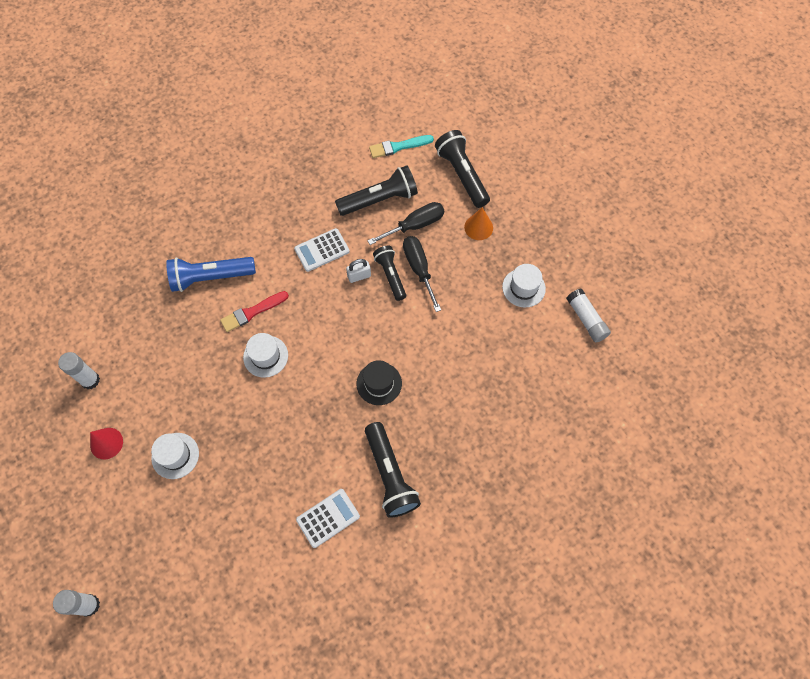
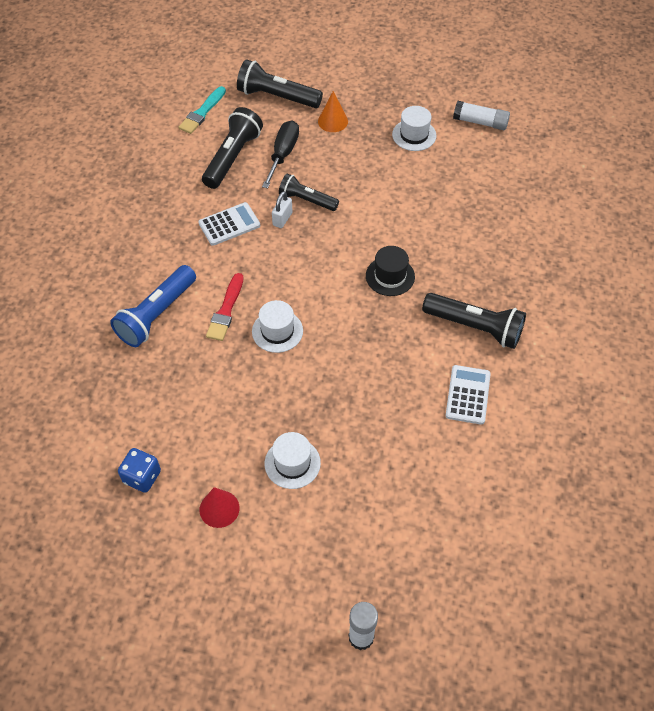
camera: 45 degrees left, 10 degrees down
(90, 380) = (142, 477): white glue stick -> blue dice
(322, 250) = (229, 224): white calculator -> white calculator turned 135 degrees counterclockwise
(419, 269) = (323, 180): black screwdriver -> none

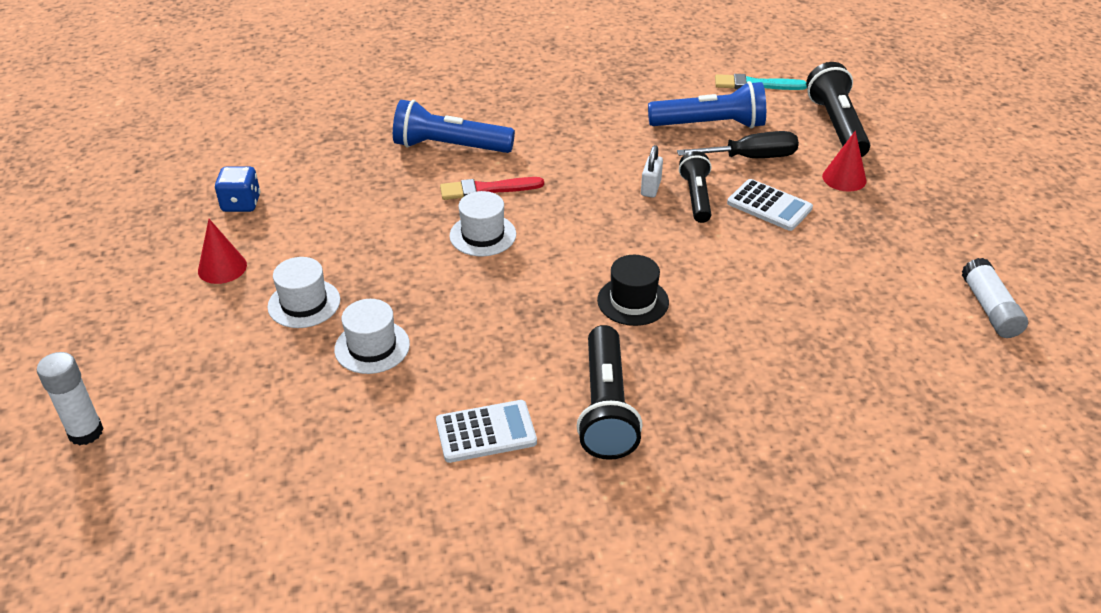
camera: 65 degrees right, 15 degrees down
(229, 224) = (610, 153): white calculator -> white calculator (769, 206)
(232, 157) = (710, 125): black flashlight -> blue flashlight
(282, 219) = (651, 188): white padlock -> white padlock turned 75 degrees counterclockwise
(333, 121) = (844, 178): orange cone -> red cone
(414, 135) = (895, 252): white hat -> white hat (372, 347)

